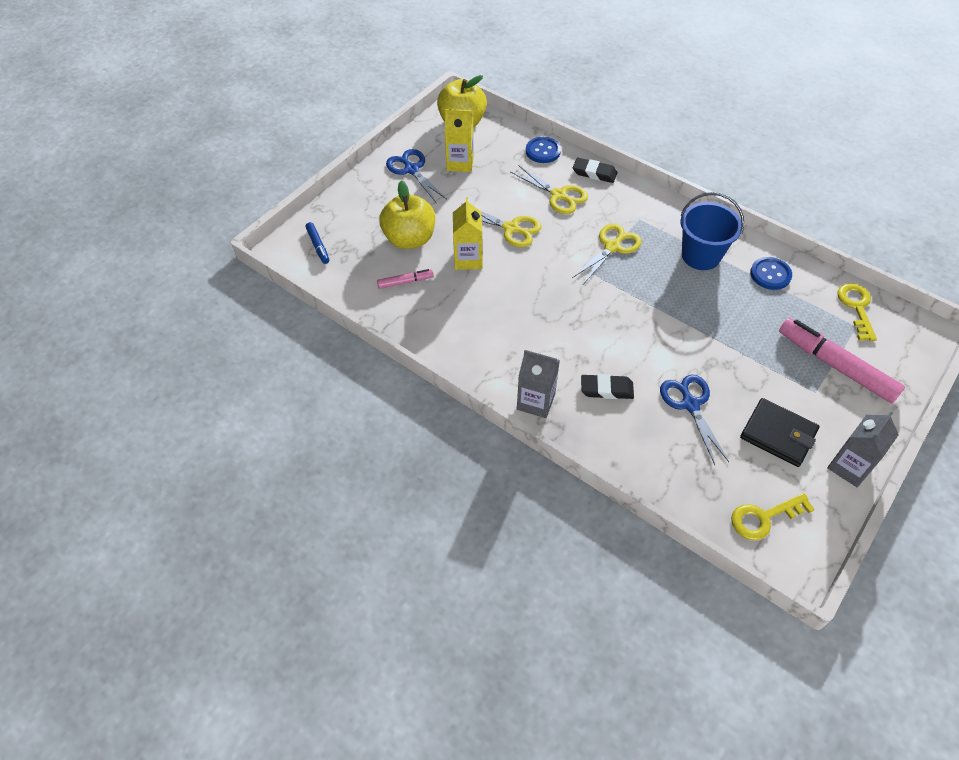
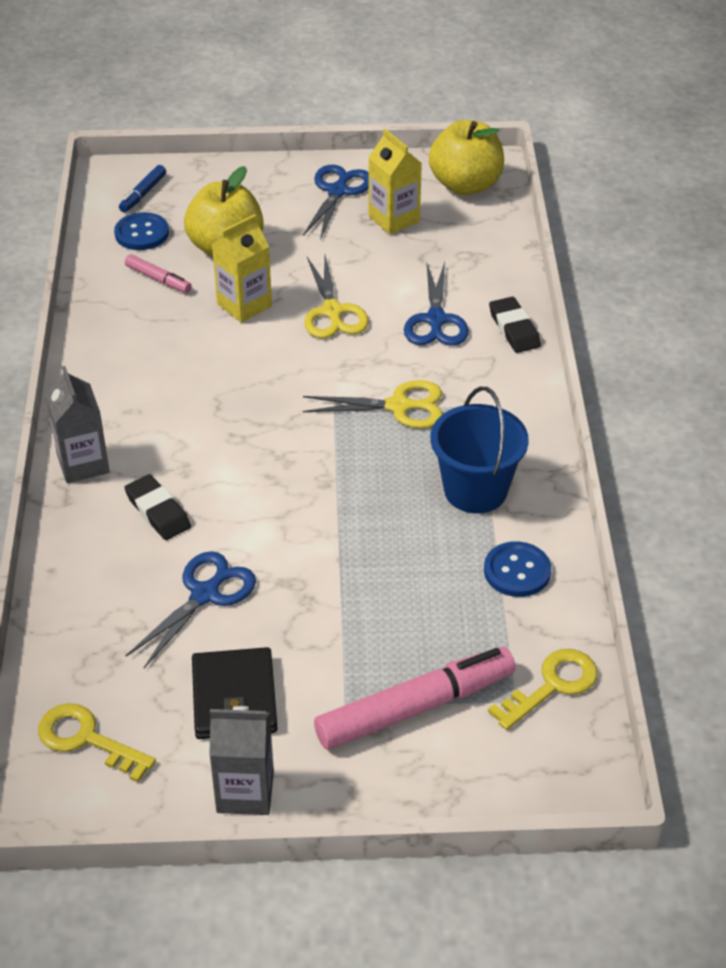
camera: 50 degrees right, 10 degrees down
(543, 151) = (499, 269): blue button -> blue button (141, 233)
(559, 195) = (436, 320): yellow scissors -> blue scissors
(836, 366) = (414, 708): pink marker -> pink marker turned 60 degrees clockwise

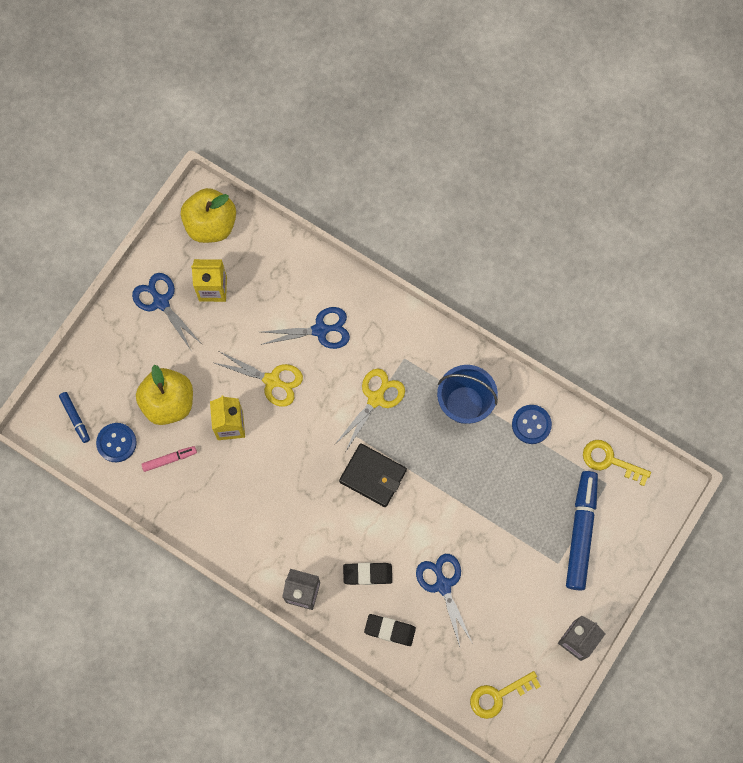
camera: 55 degrees left, 30 degrees up
(234, 698) = (519, 611): black wallet -> black wallet (373, 476)
(414, 708) = (580, 532): pink marker -> blue marker
(436, 320) = (320, 330): blue scissors -> blue scissors turned 45 degrees counterclockwise
(514, 329) = (358, 294): black eraser -> black eraser (390, 630)
(552, 685) = (610, 461): yellow key -> yellow key turned 60 degrees counterclockwise

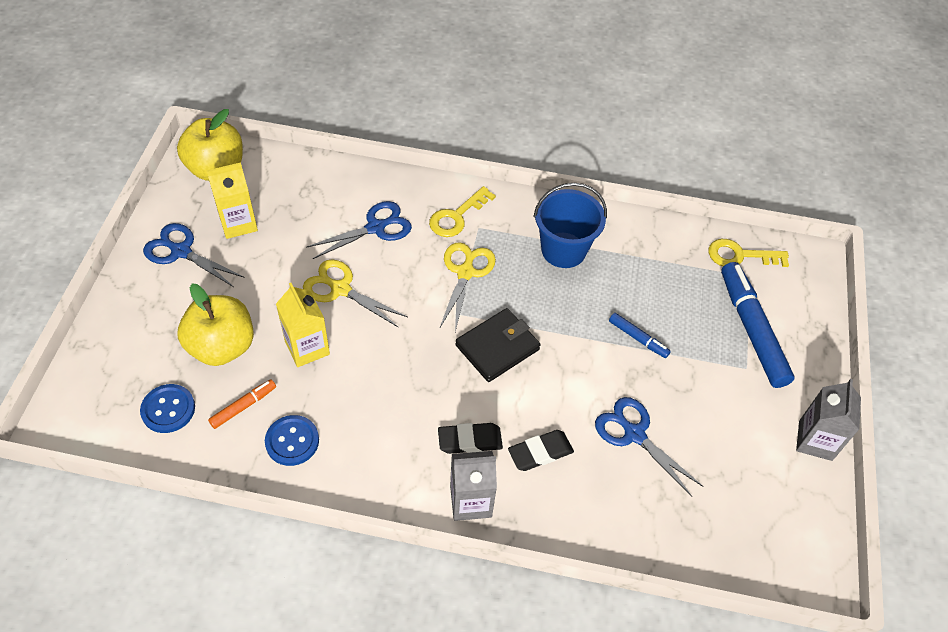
camera: 25 degrees left, 20 degrees down
(75, 418) = (105, 398): blue marker -> blue marker (637, 338)
(169, 459) = (243, 407): pink marker -> orange marker
(272, 380) = (340, 289): yellow scissors -> yellow scissors turned 150 degrees counterclockwise
(373, 476) = (497, 347): black wallet -> black wallet turned 45 degrees counterclockwise
(390, 630) = (597, 507): black eraser -> black eraser (470, 440)
(498, 696) = (765, 536): yellow key -> yellow key (457, 216)
(531, 424) = (642, 247): blue button -> blue button (292, 441)

